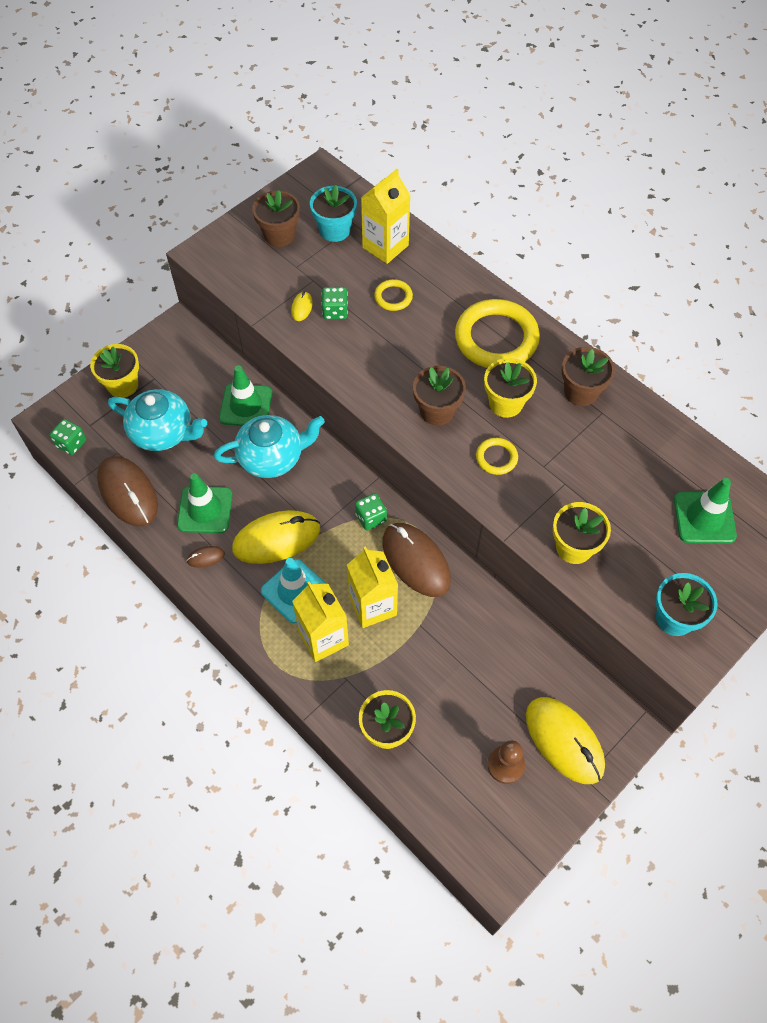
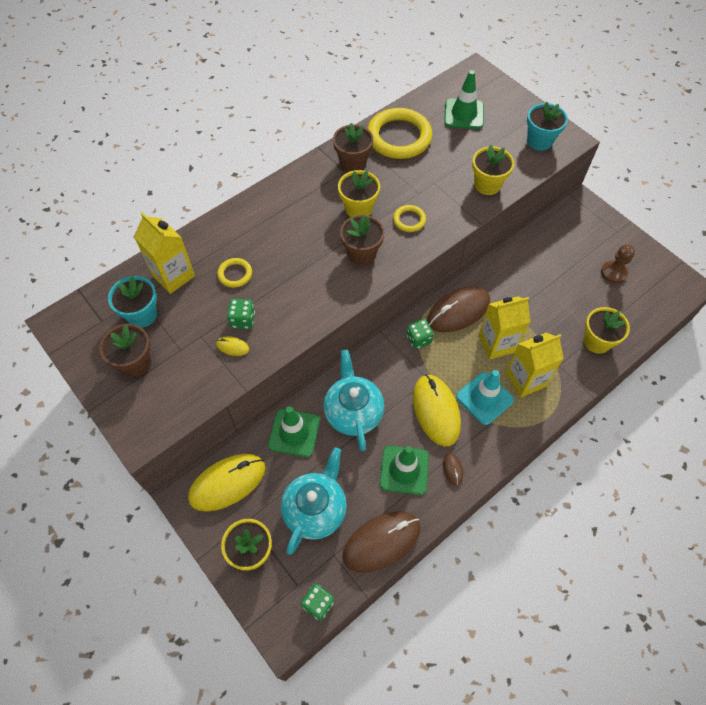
camera: 85 degrees left, 0 degrees up
(496, 338) = (293, 207): yellow ring -> yellow ring (399, 137)
(564, 741) = (593, 239): yellow mouse -> yellow mouse (227, 483)

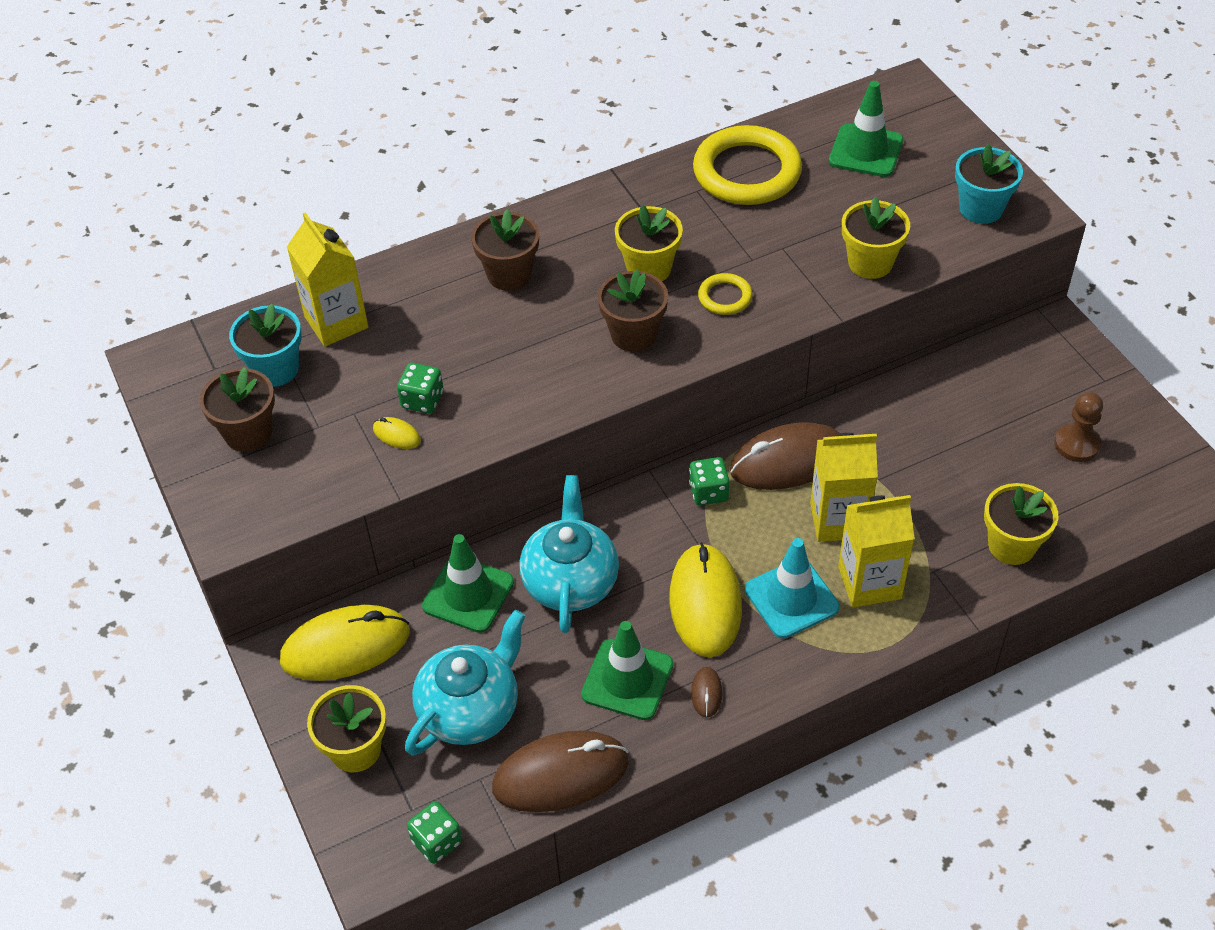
camera: 15 degrees right, 10 degrees down
(235, 274) = (429, 334): yellow ring -> none
(353, 163) = (660, 200): brown flower pot -> brown flower pot (509, 274)

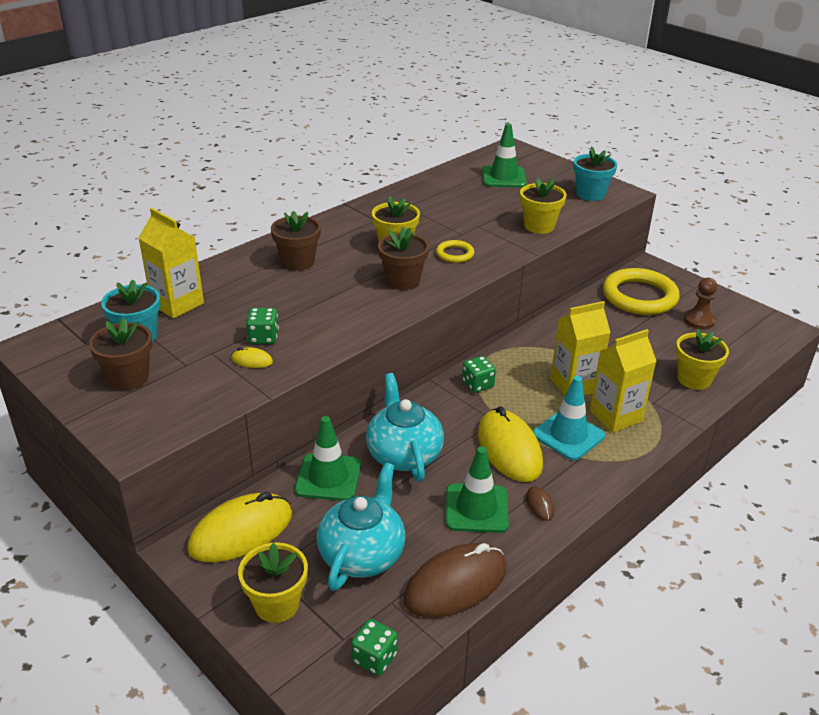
camera: 20 degrees left, 15 degrees down
(747, 172) = (434, 194): yellow ring -> yellow ring (639, 296)
(788, 461) = (522, 358): brown mouse -> none

